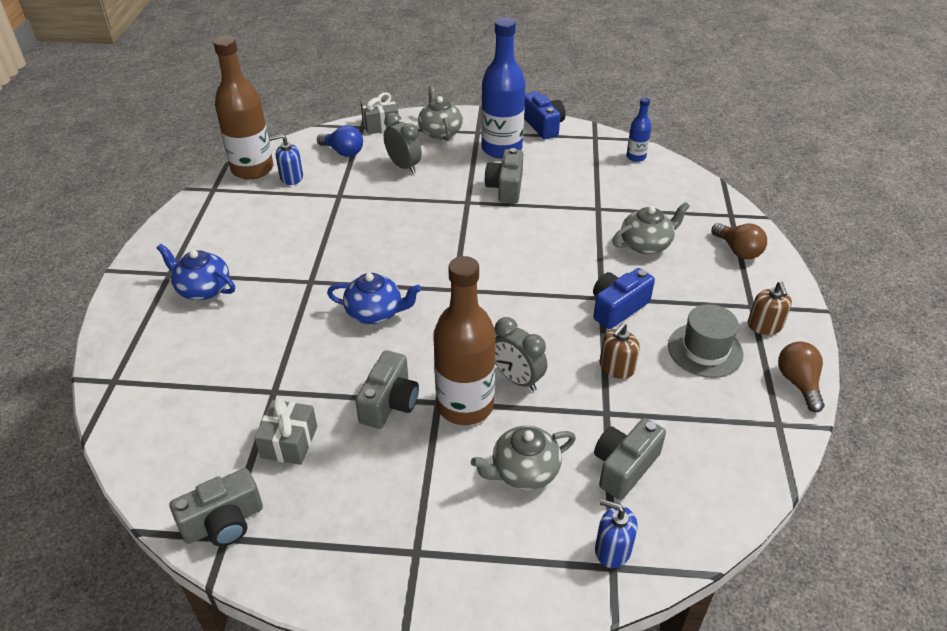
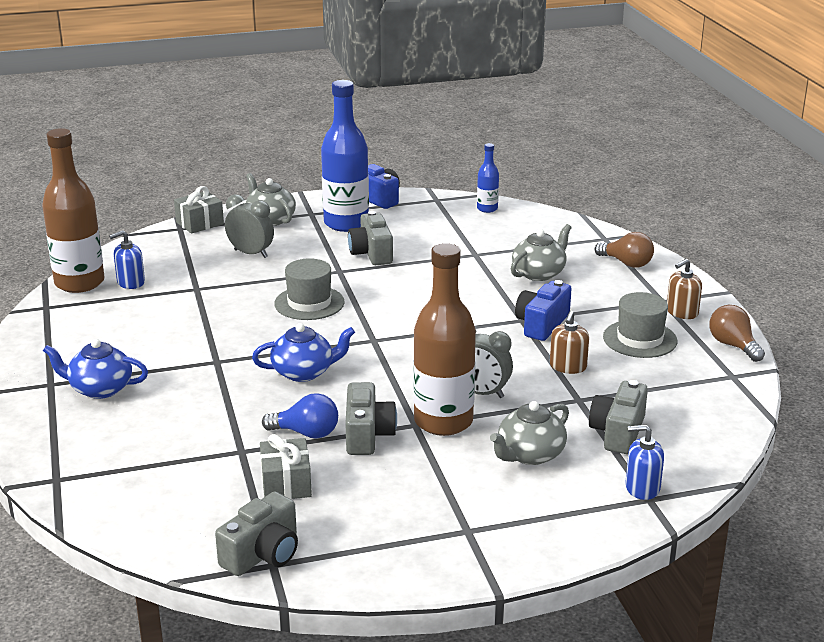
camera: 20 degrees left, 15 degrees down
(343, 152) = (174, 252): blue light bulb -> blue light bulb (306, 433)
(422, 233) = (309, 303): none -> grey hat
(764, 326) = (682, 312): brown soap dispenser -> brown soap dispenser turned 75 degrees clockwise

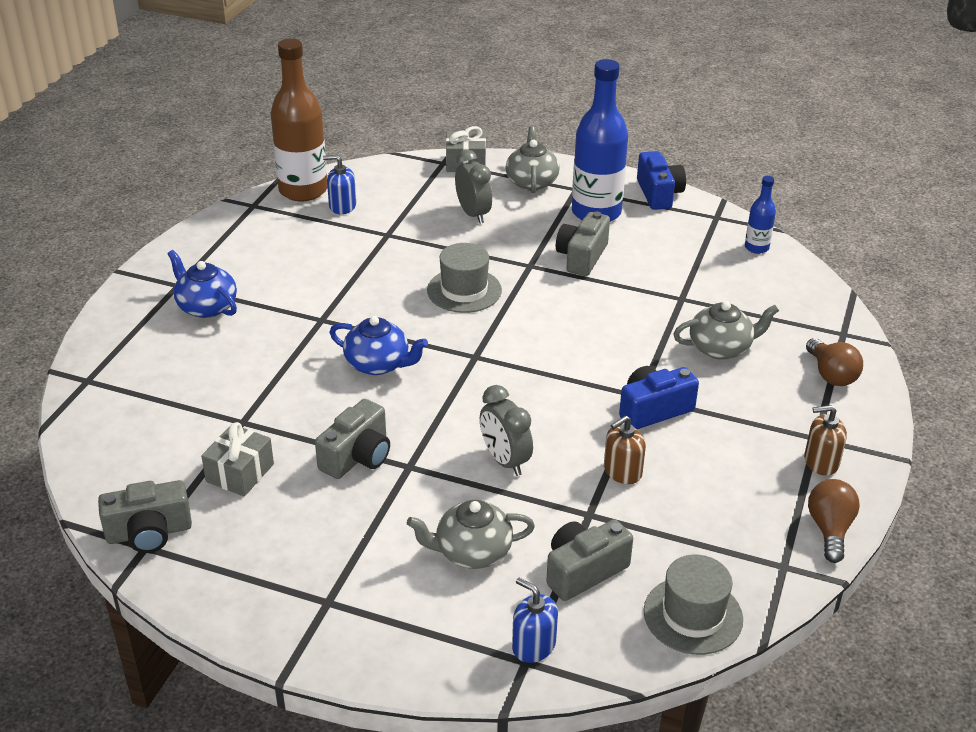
camera: 35 degrees right, 10 degrees up
(306, 433) = (311, 429): blue light bulb -> none
(443, 421) = (436, 475): brown bottle -> none
(640, 339) = (735, 473): grey hat -> grey hat (693, 615)

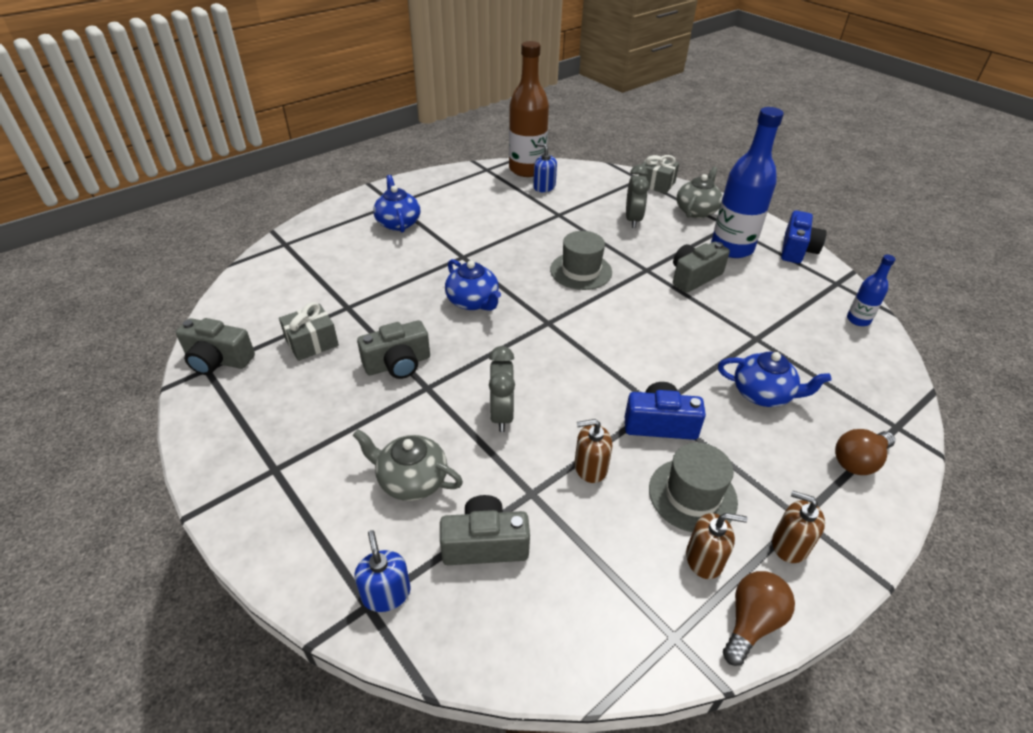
camera: 30 degrees right, 5 degrees up
(693, 615) = (547, 642): grey hat -> grey hat (692, 495)
(721, 348) = (763, 394): grey teapot -> blue teapot
(766, 501) = (704, 559): none -> brown soap dispenser
(831, 375) = (858, 461): brown light bulb -> brown light bulb turned 45 degrees clockwise

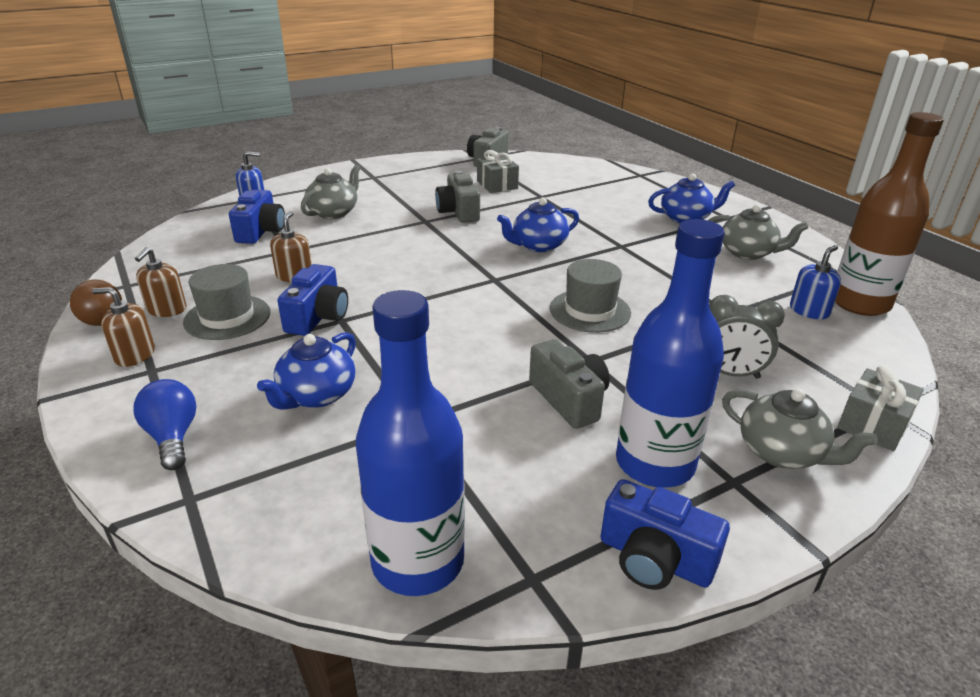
camera: 100 degrees right, 10 degrees down
(462, 200) = (748, 253): none -> grey teapot
(485, 544) = (261, 231): grey camera -> blue camera
(501, 415) = (377, 246): grey clock -> none
(789, 544) = (135, 355): brown soap dispenser -> brown soap dispenser turned 120 degrees counterclockwise
(858, 320) = (418, 561): blue bottle -> blue bottle, size x2.09
(858, 461) = (173, 437): brown light bulb -> blue light bulb

